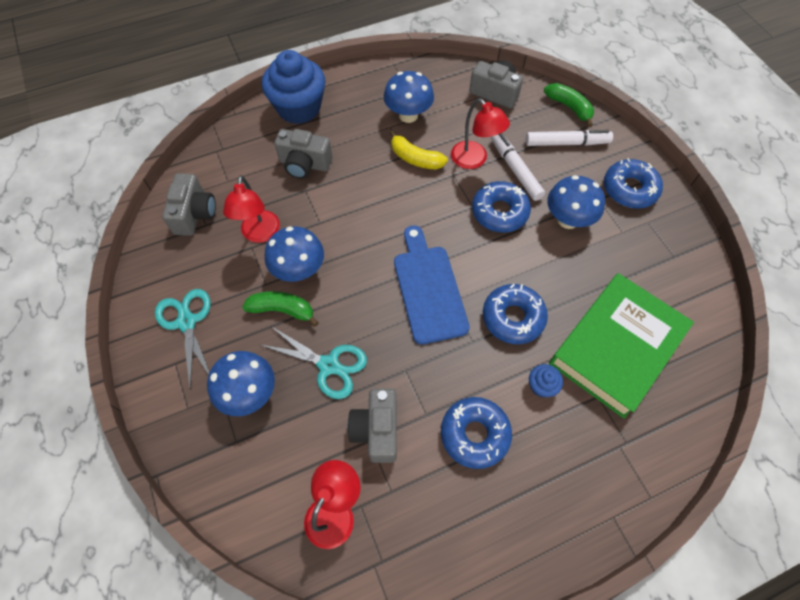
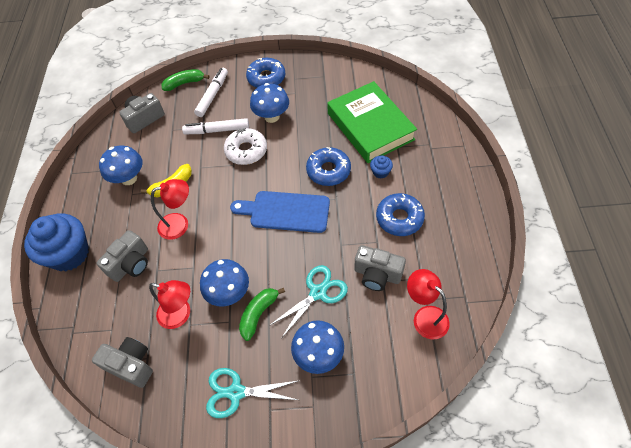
camera: 65 degrees left, 5 degrees down
(474, 160) = (195, 151): red lamp -> red lamp (180, 224)
(499, 212) = (246, 151): blue donut -> white donut

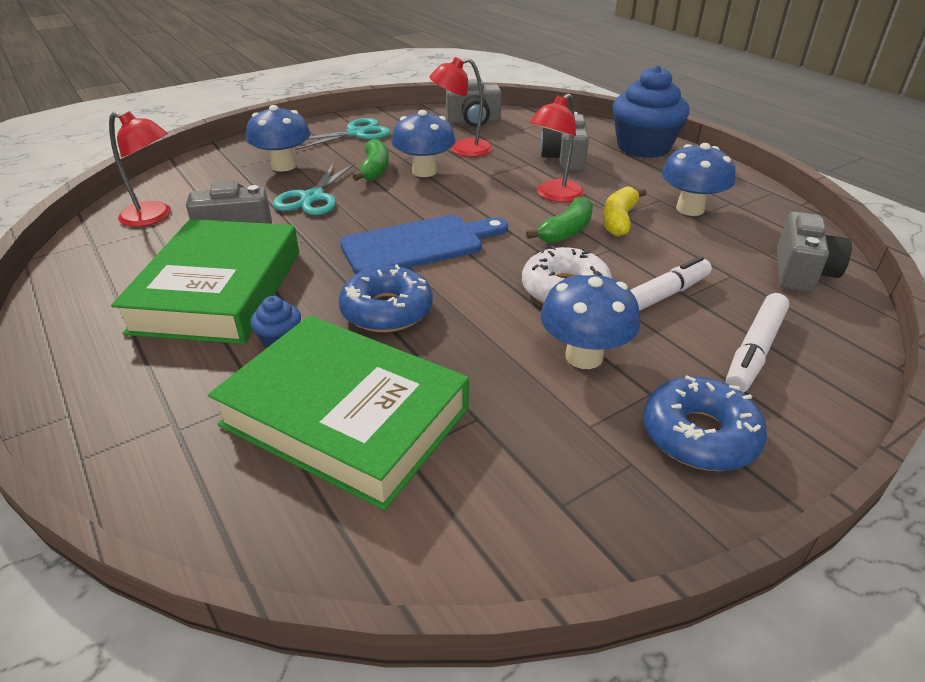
camera: 145 degrees right, 20 degrees down
(184, 83) = (846, 351): green banana -> green banana (566, 231)
(212, 95) = (754, 350): white marker -> white marker turned 45 degrees clockwise
(399, 218) = (218, 290): blue donut -> green book

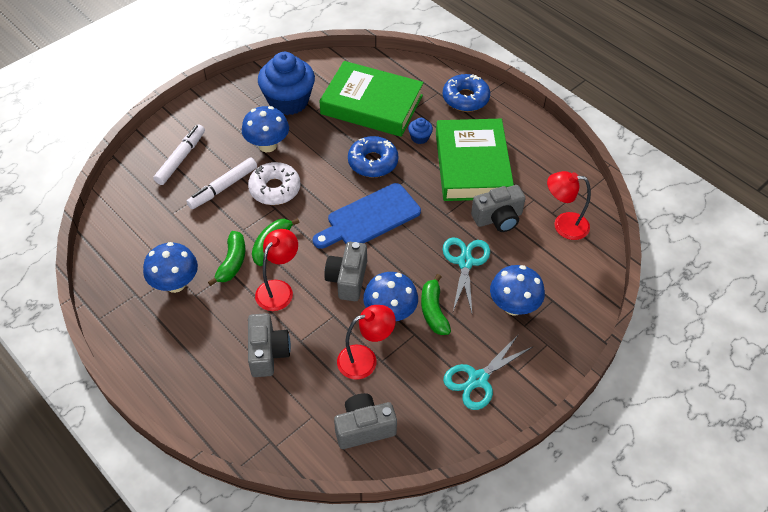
camera: 170 degrees right, 15 degrees up
(619, 220) = (232, 263): yellow banana -> green banana
(643, 147) = (189, 388): blue cupcake -> blue cupcake (288, 101)
(699, 435) = (222, 113): blue donut -> blue donut (465, 98)
(802, 272) = (126, 221): grey camera -> grey camera (347, 279)

